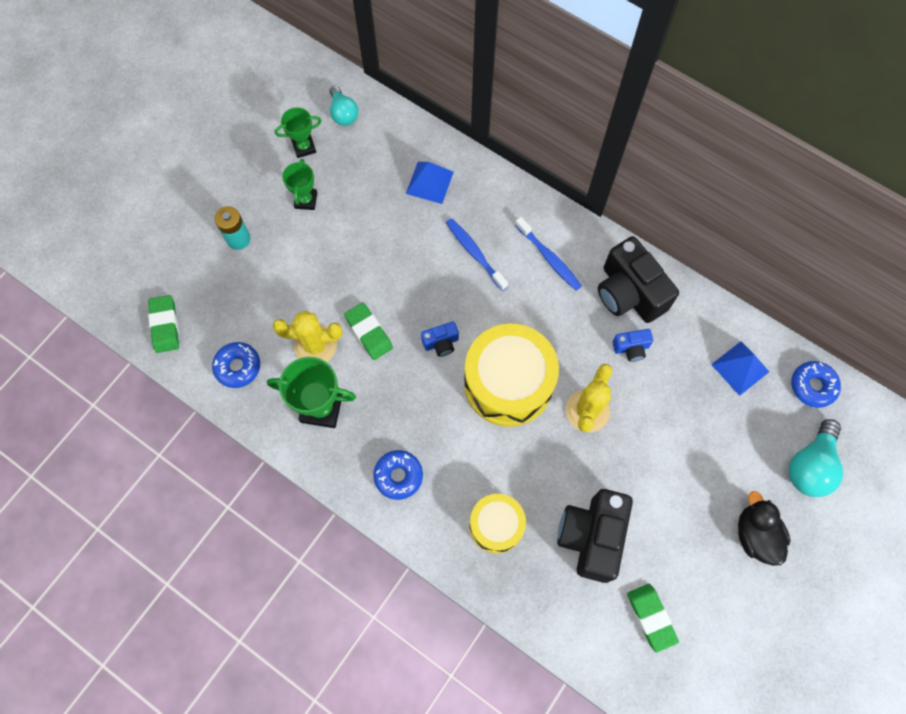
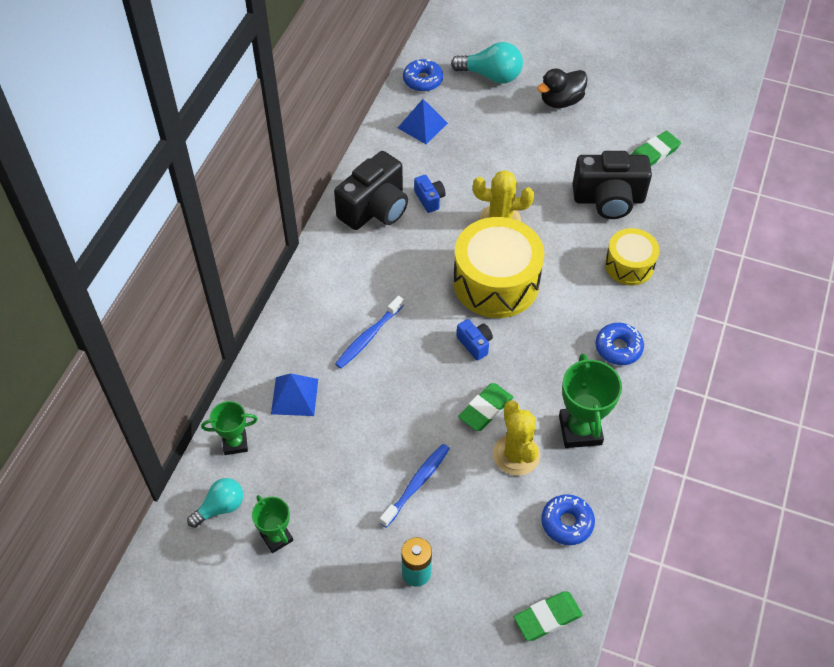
camera: 105 degrees left, 15 degrees down
(306, 200) = (347, 514): green trophy -> green trophy (235, 443)
(549, 258) = (356, 275): blue toothbrush -> blue toothbrush (416, 484)

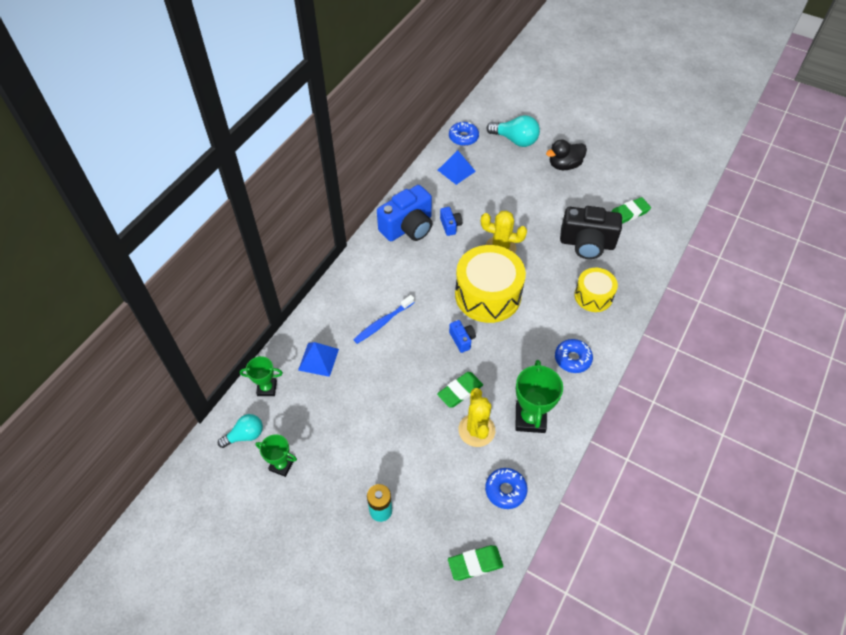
camera: 10 degrees right, 0 degrees up
(276, 537) = (281, 465): green trophy -> green trophy turned 45 degrees counterclockwise
(375, 209) = (408, 227): black camera -> blue camera
(416, 484) = (395, 441): blue toothbrush -> none

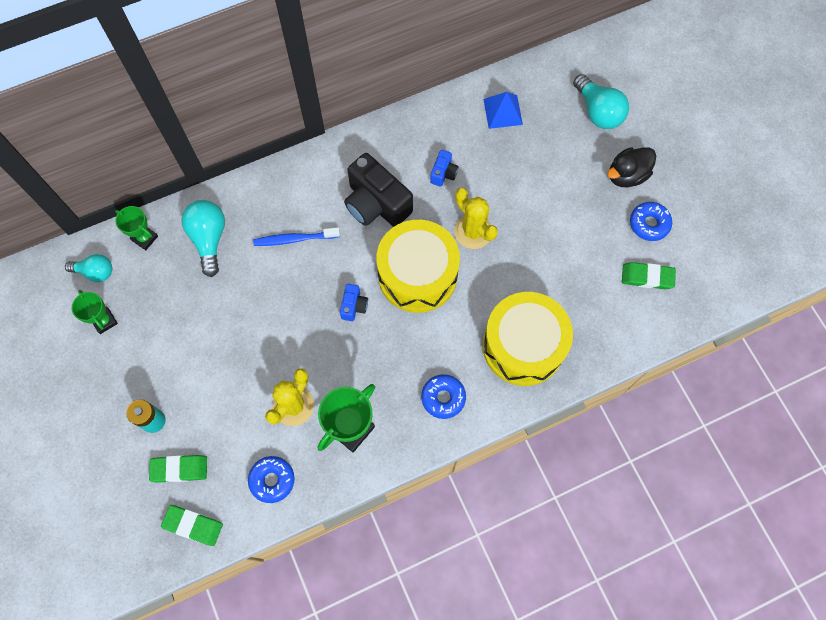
camera: 35 degrees right, 15 degrees up
(318, 359) = (209, 239): blue pyramid -> turquoise light bulb
(408, 227) = (400, 149): blue camera -> none
(460, 391) = (309, 357): green eraser -> green eraser (179, 469)
(463, 137) = (543, 75): blue donut -> blue donut (649, 224)
(564, 165) = (626, 175): black duck -> black duck turned 45 degrees counterclockwise
(587, 244) = (568, 283): black camera -> black camera (376, 204)
(593, 296) = (523, 346): yellow drum -> yellow drum, size x1.73

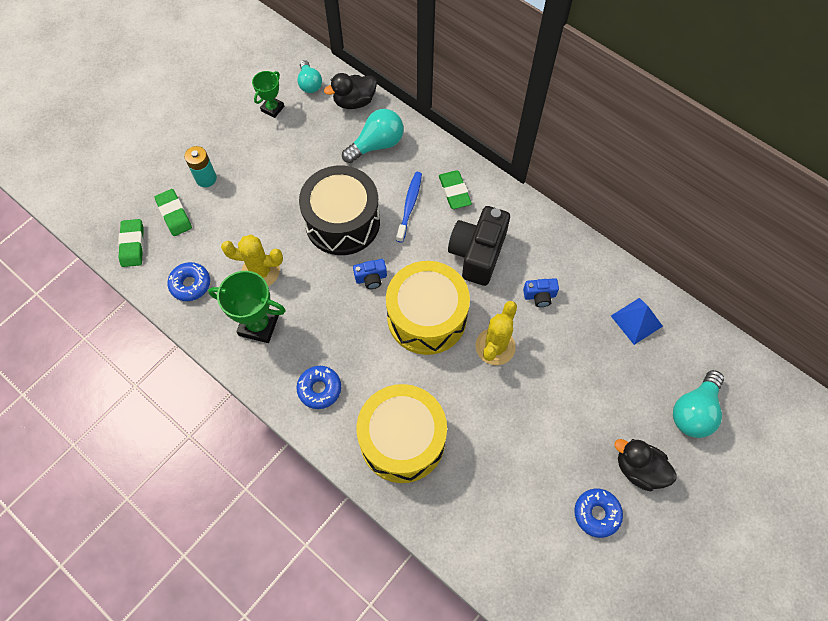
camera: 65 degrees right, 5 degrees down
(145, 238) = (354, 102): green trophy -> black duck
(279, 307) = (342, 222): none -> black drum
(294, 239) = (409, 206): blue toothbrush -> blue toothbrush turned 45 degrees clockwise
(647, 277) = (536, 534): green eraser -> green eraser (454, 191)

